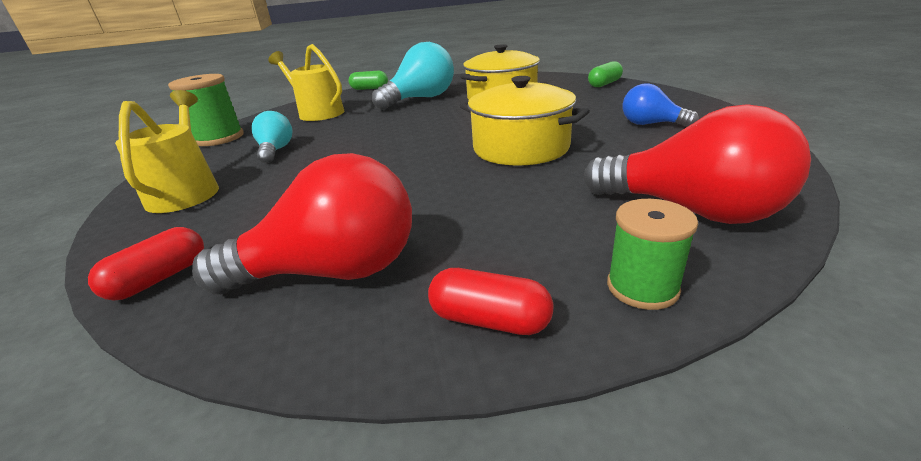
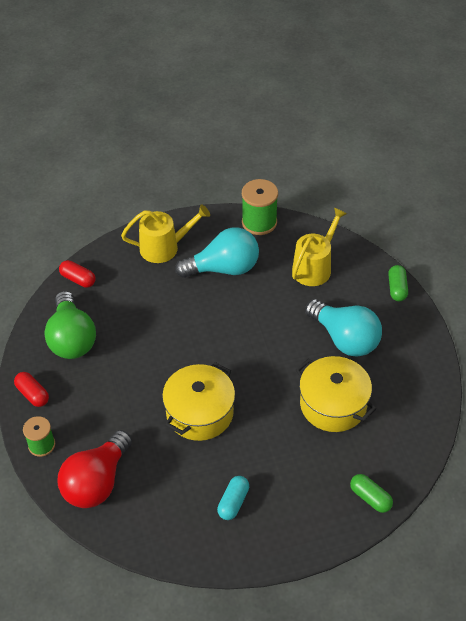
camera: 85 degrees right, 20 degrees up
(276, 151) = (223, 268): turquoise light bulb -> turquoise light bulb, size x1.78
(332, 271) = (72, 338): red light bulb -> green light bulb
(490, 320) = (33, 394): red capsule -> red capsule turned 60 degrees counterclockwise
(651, 124) = (233, 502): blue light bulb -> turquoise capsule

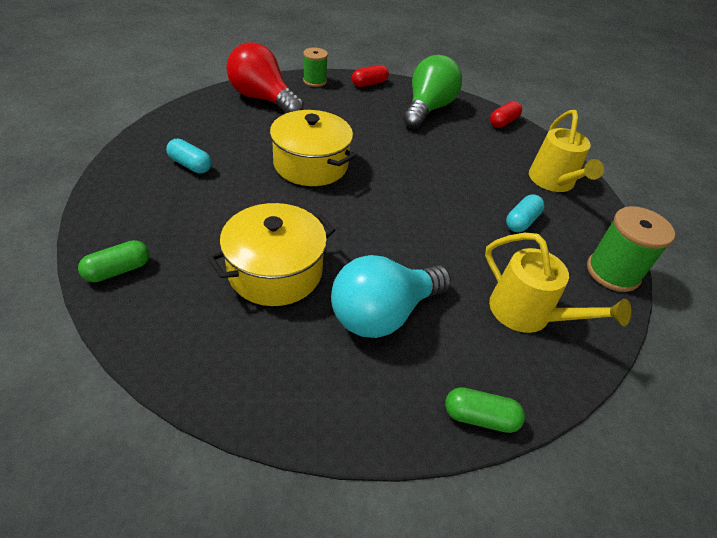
camera: 95 degrees right, 5 degrees down
(72, 338) = (427, 109): green light bulb -> green light bulb turned 120 degrees clockwise
(223, 268) = (521, 221): turquoise light bulb -> turquoise capsule

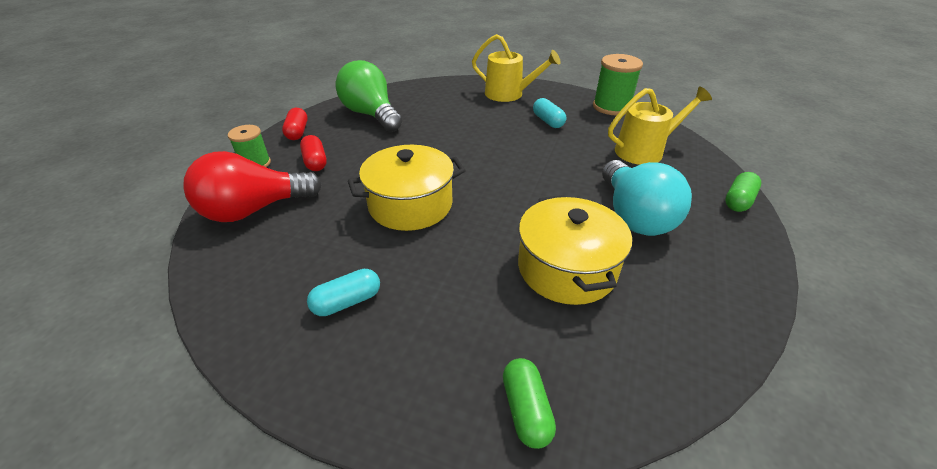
camera: 60 degrees left, 5 degrees down
(503, 122) = (420, 88): red capsule -> red capsule (315, 162)

